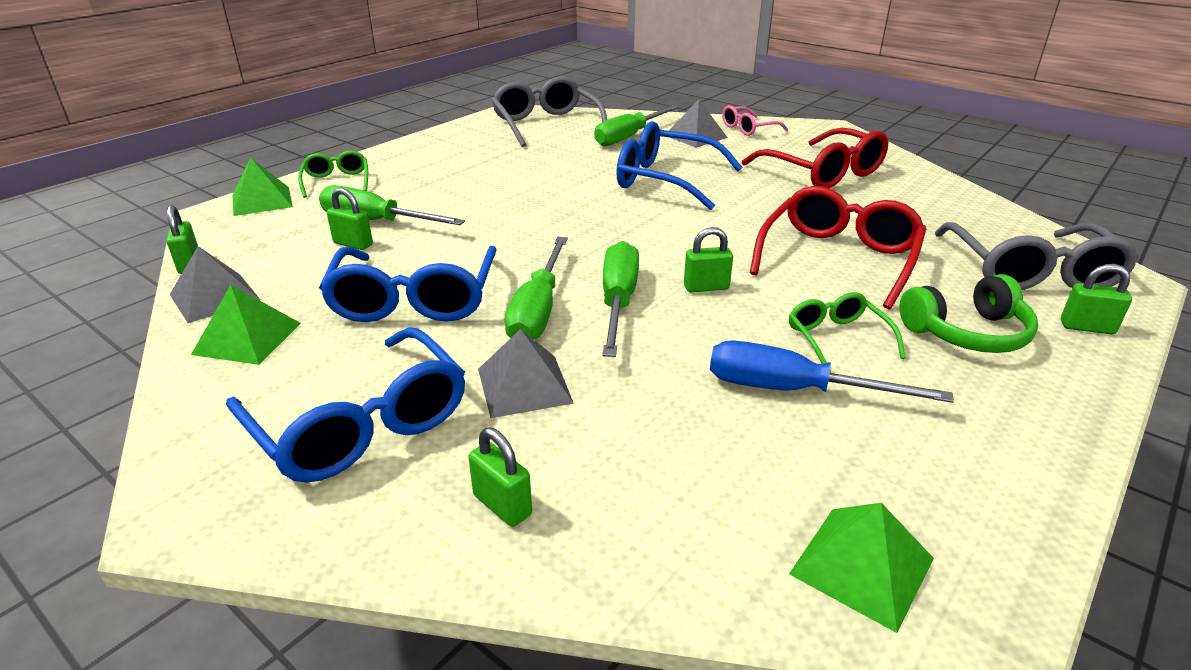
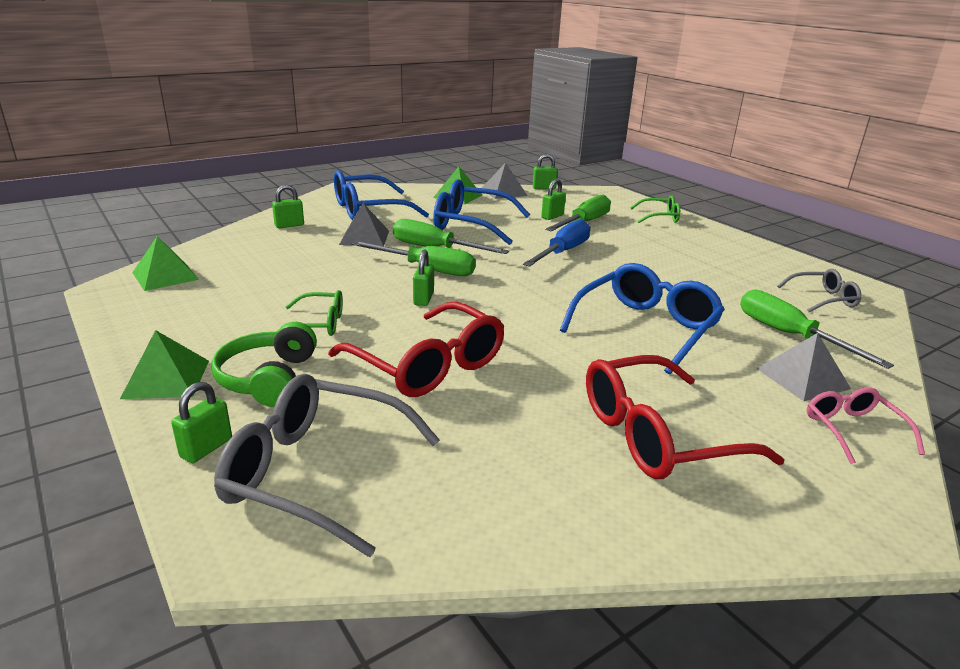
camera: 105 degrees right, 5 degrees down
(262, 201) = (628, 200): green pyramid -> green pyramid (166, 379)
(546, 125) = (822, 299): grey glasses -> grey glasses, size x0.55
(792, 390) = (286, 295): blue screwdriver -> blue screwdriver (563, 252)

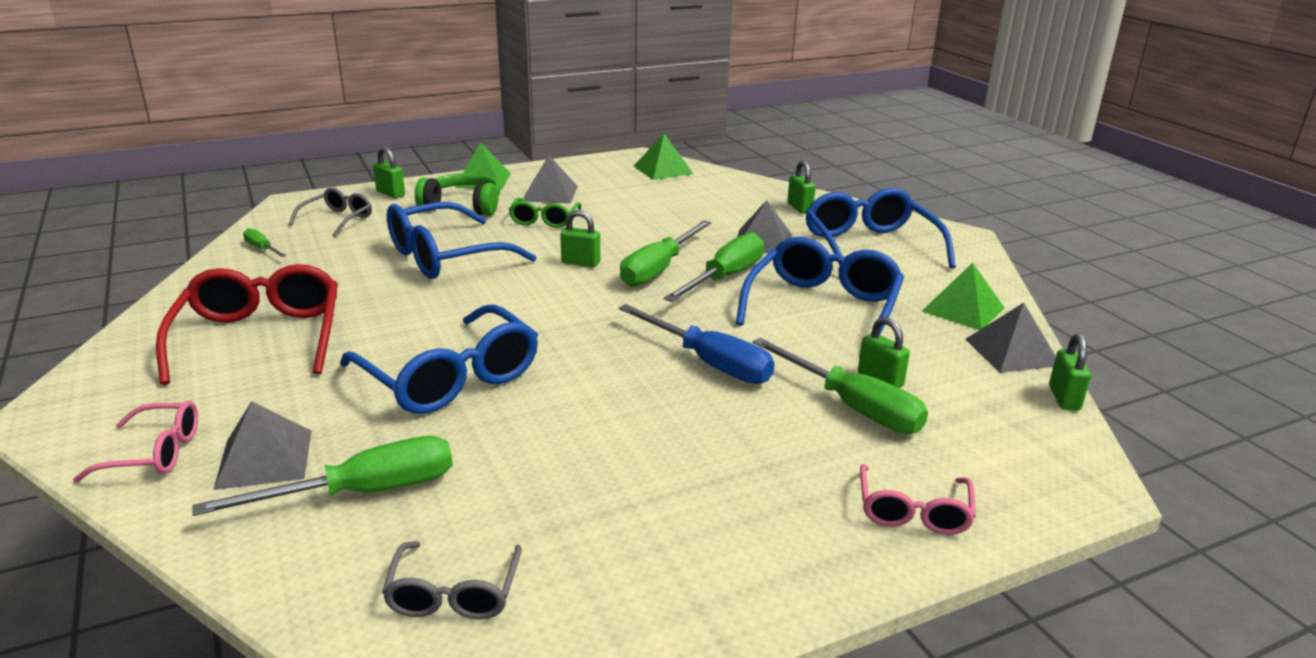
camera: 100 degrees right, 0 degrees up
(231, 329) = (550, 193): none -> grey pyramid
(318, 473) = (337, 220): grey glasses -> grey glasses, size x0.55
(427, 364) = (447, 256): red glasses -> blue glasses
(437, 516) = (262, 248): none -> green screwdriver
(659, 217) = (913, 510): green glasses -> pink glasses

